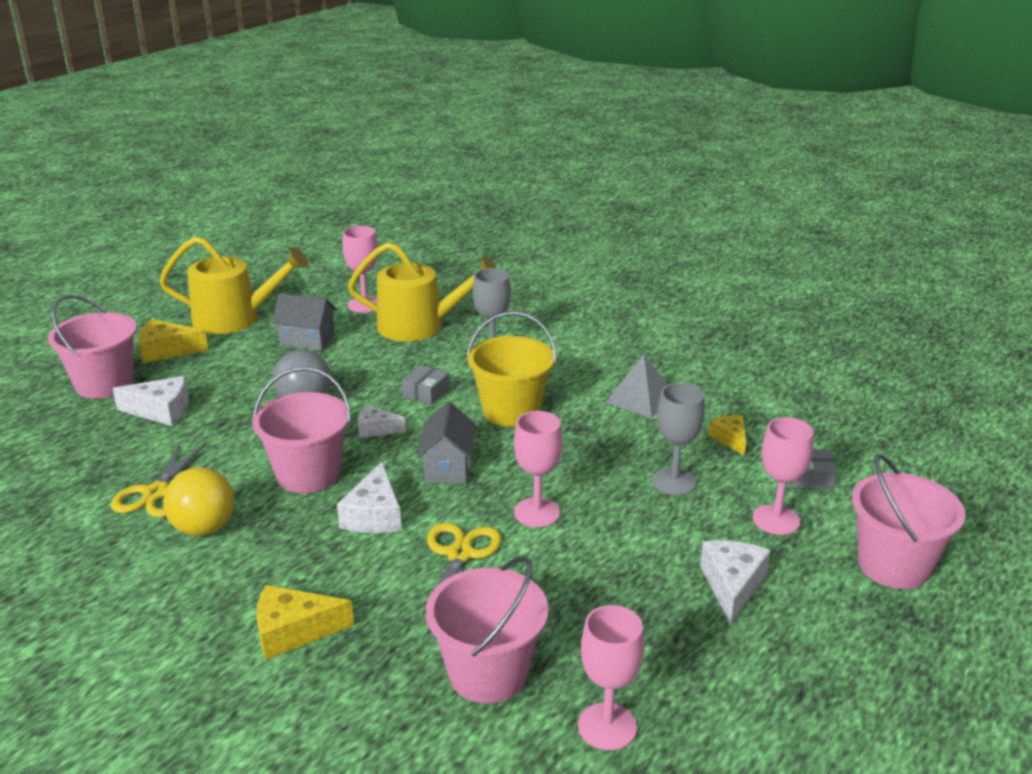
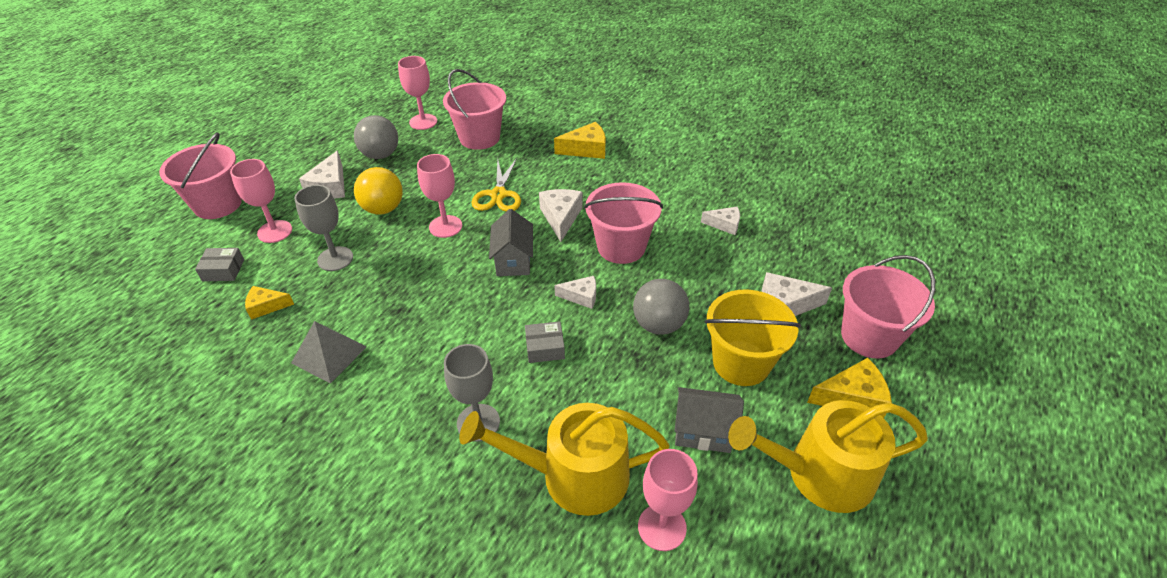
camera: 175 degrees right, 15 degrees up
(156, 493) = (724, 224): yellow scissors -> white cheese
(204, 528) = (672, 201): yellow ball -> yellow ball (383, 209)
(426, 392) = (545, 348): grey box -> grey box turned 60 degrees clockwise
(511, 411) = (460, 327): yellow bucket -> yellow bucket (741, 363)
(670, 644) = (380, 155): none -> grey ball
(730, 439) = (266, 306): yellow cheese -> yellow cheese turned 105 degrees clockwise

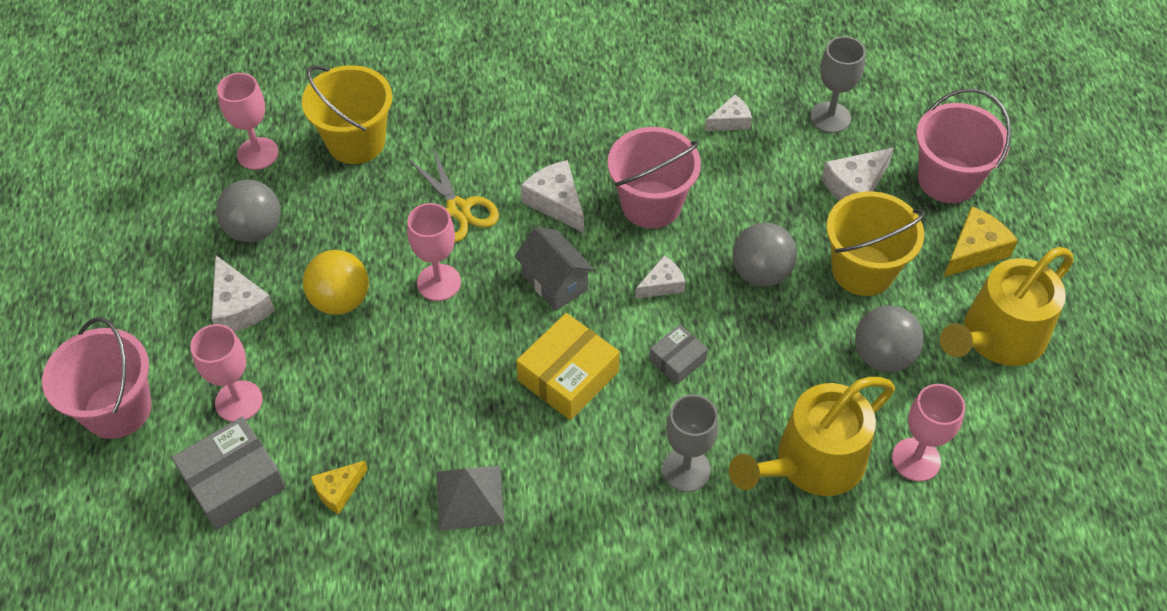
camera: 35 degrees left, 10 degrees up
(223, 270) = (233, 482): grey box -> grey box, size x1.76
(335, 259) = (353, 392): grey goblet -> grey goblet (830, 117)
(464, 318) = (568, 376): none -> yellow box
(479, 138) = (356, 142): pink bucket -> yellow bucket
(586, 149) = (501, 95): yellow cheese -> none
(703, 432) = (882, 356): grey house -> grey ball

